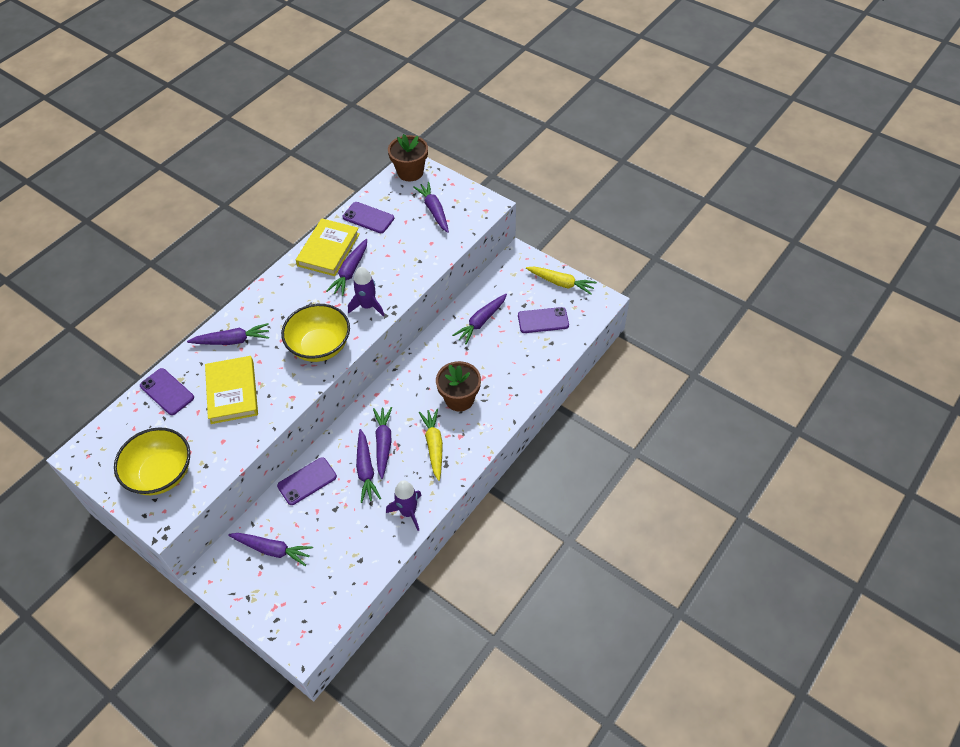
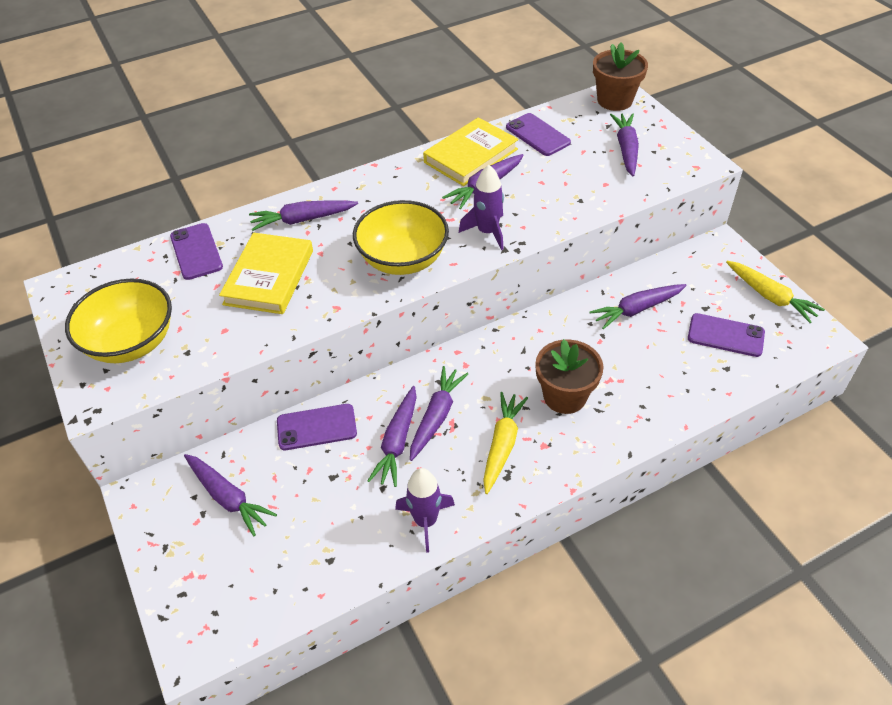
camera: 25 degrees right, 5 degrees down
(232, 340) = (302, 220): purple carrot -> purple carrot turned 150 degrees clockwise

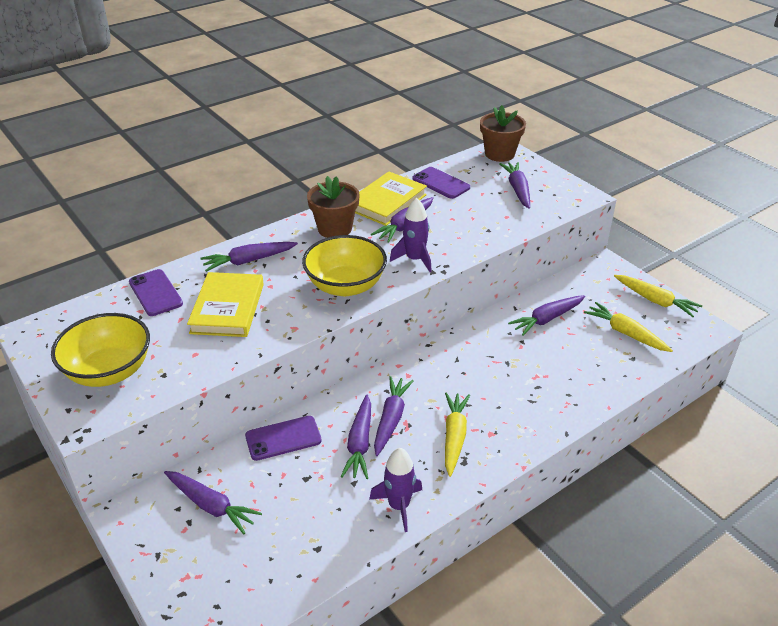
camera: 10 degrees left, 10 degrees down
(564, 396) = (500, 392): brown flower pot -> brown flower pot (335, 229)
(725, 335) = (625, 333): purple phone -> yellow carrot

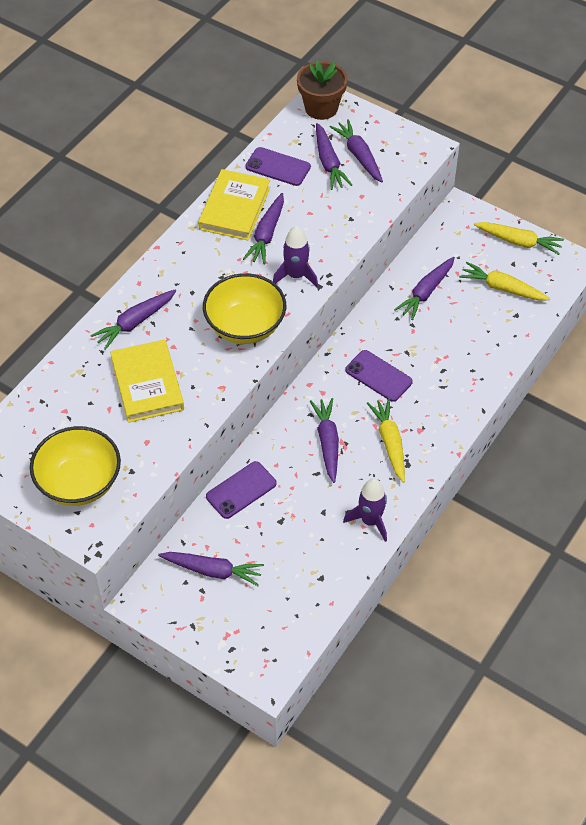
camera: 20 degrees left, 15 degrees up
(155, 293) = (66, 387): purple phone -> purple phone (378, 376)
(335, 229) = (199, 258): brown flower pot -> none
(360, 443) = (311, 474): purple carrot -> purple carrot (329, 163)

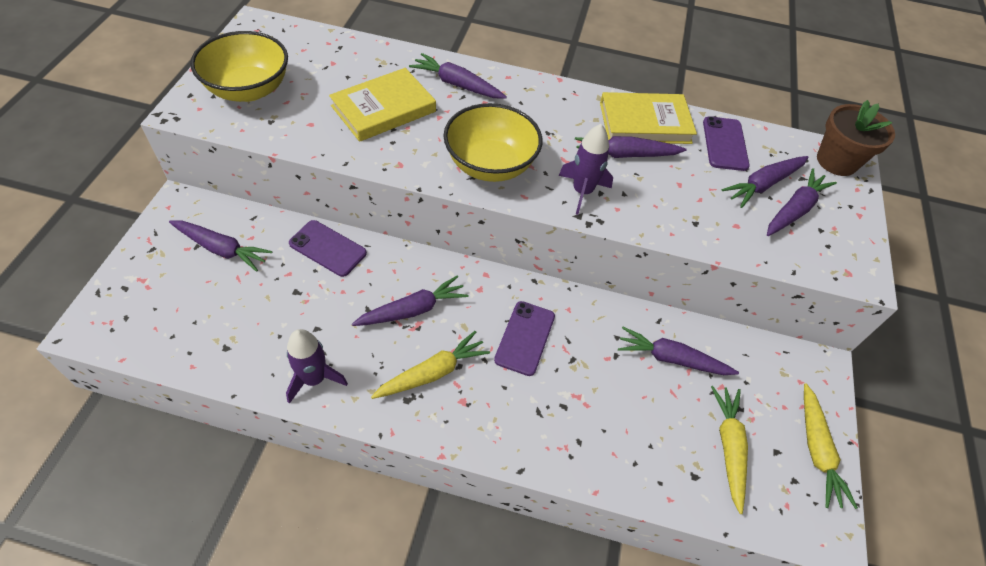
camera: 65 degrees right, 0 degrees up
(213, 570) = (221, 249): purple carrot -> purple carrot turned 60 degrees counterclockwise

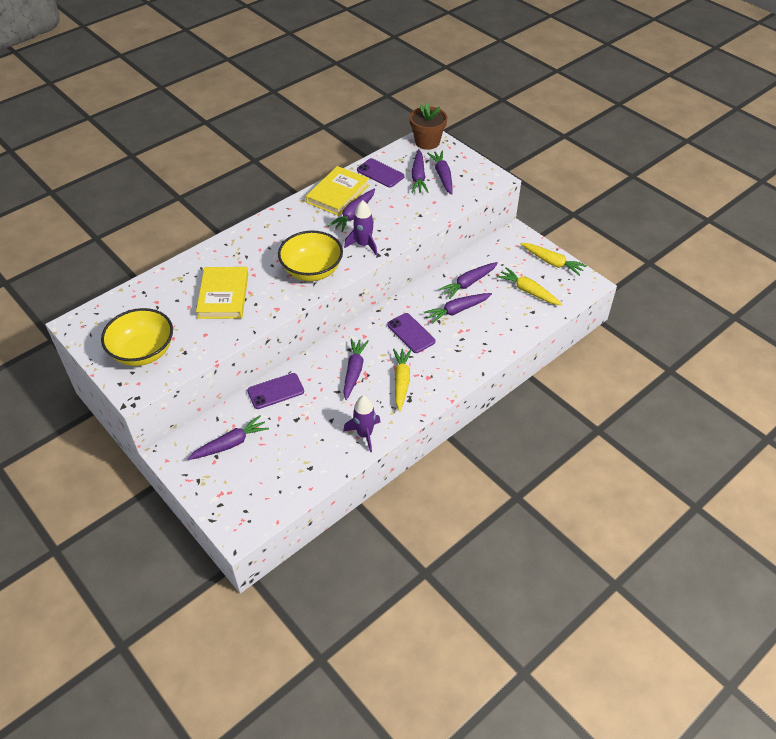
camera: 50 degrees left, 5 degrees down
(457, 84) = (233, 254): purple carrot -> purple carrot (457, 310)

